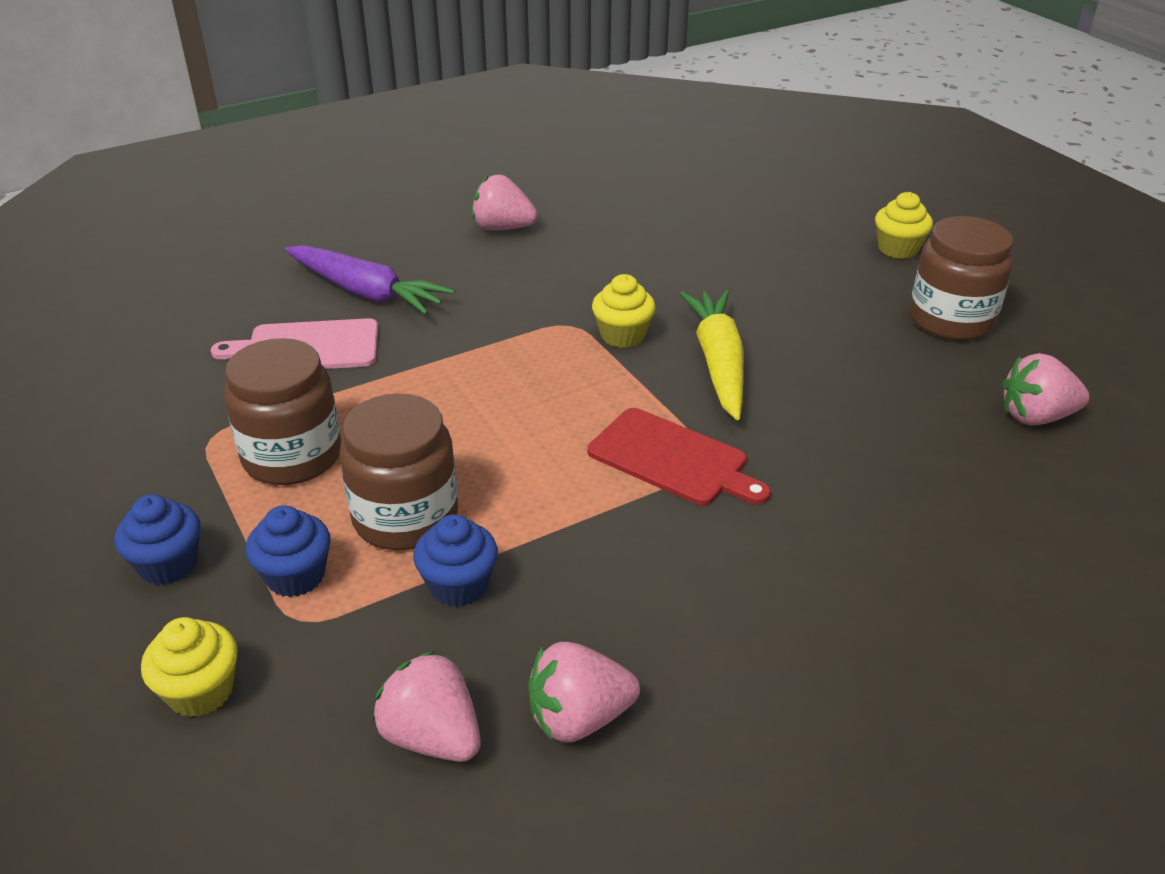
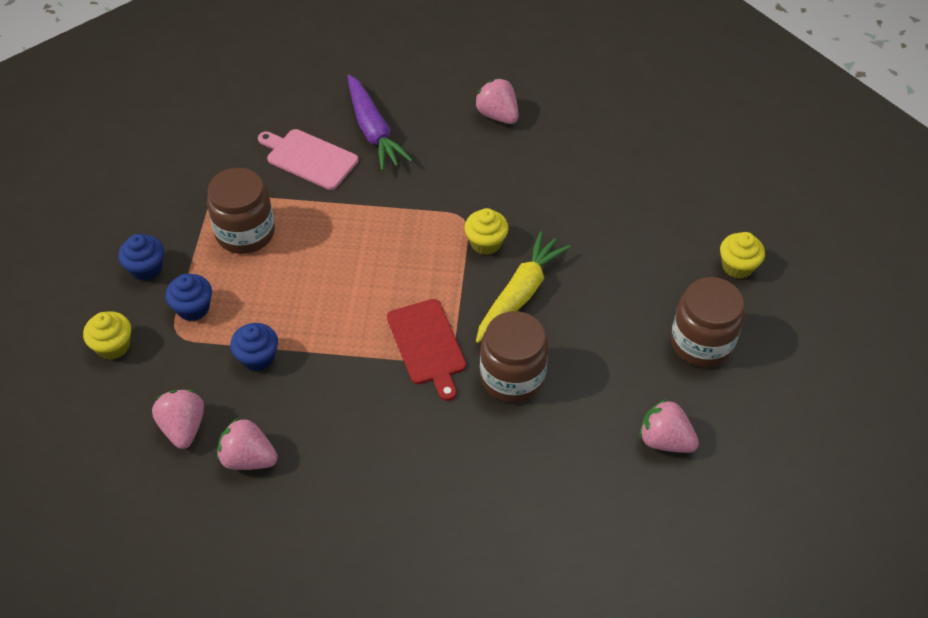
camera: 35 degrees right, 15 degrees up
(405, 517) = (266, 303): brown jar -> brown jar (512, 377)

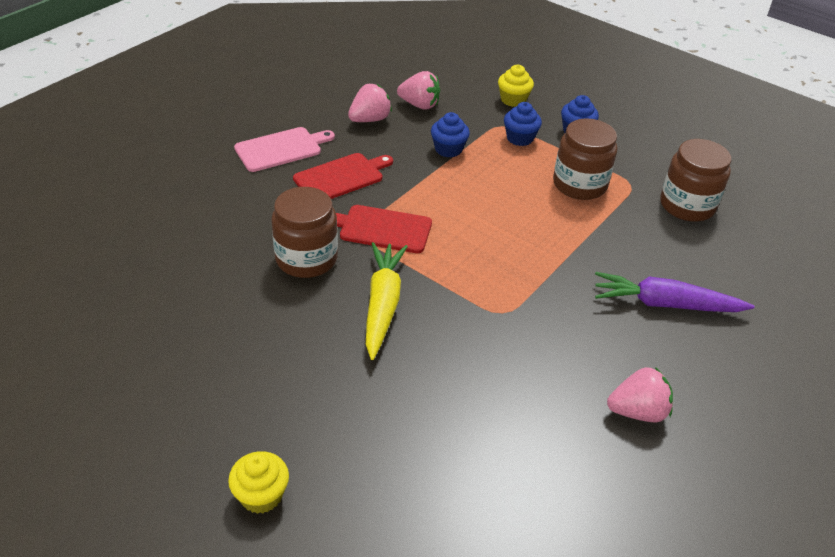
camera: 120 degrees right, 10 degrees down
(309, 158) = (649, 249): pink cutting board -> pink cutting board (281, 149)
(375, 421) = (341, 177): none -> red cutting board
(485, 243) = (460, 312): yellow cupcake -> none
(519, 294) = (382, 304): yellow carrot -> yellow carrot turned 150 degrees counterclockwise
(665, 440) = (156, 313): pink strawberry -> none
(701, 342) = (211, 399): brown jar -> brown jar (687, 205)

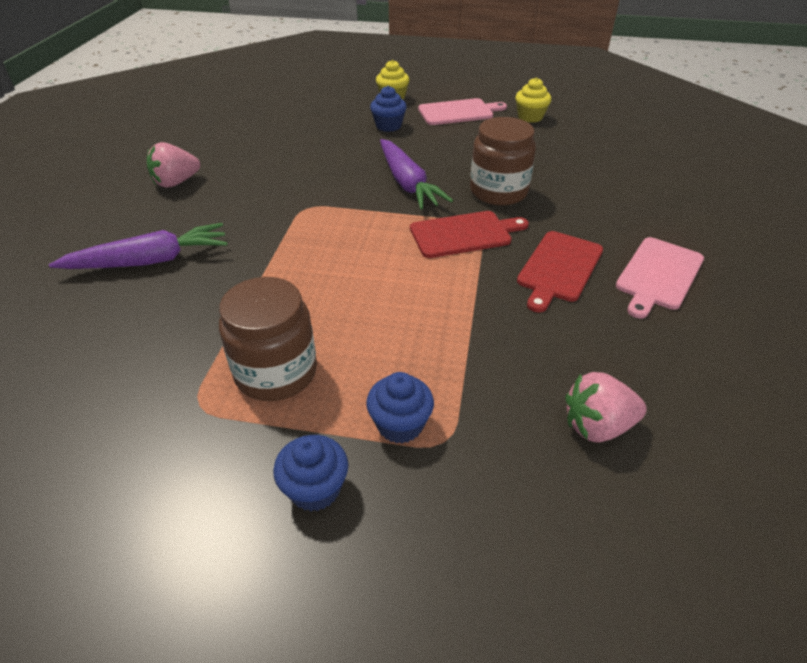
camera: 155 degrees right, 0 degrees up
(207, 409) = (458, 112): none -> pink cutting board
(370, 119) = (626, 362): pink strawberry -> none
(382, 304) = (407, 183): yellow carrot -> purple carrot
(448, 149) = (483, 356): blue cupcake -> blue cupcake (388, 126)
(513, 100) = (466, 525): yellow cupcake -> yellow cupcake (530, 117)
(687, 205) = (108, 399): brown jar -> none

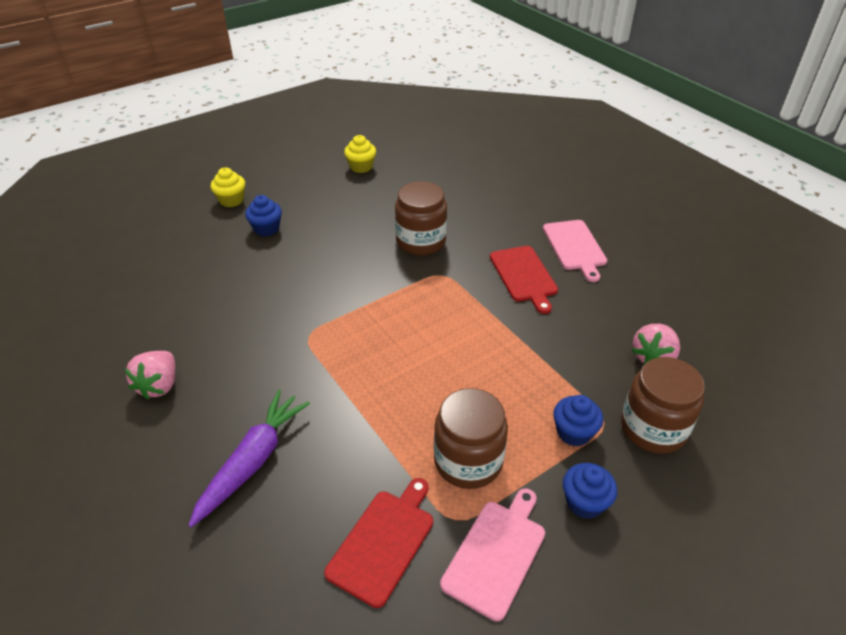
camera: 45 degrees left, 0 degrees up
(407, 183) = (352, 271): purple carrot -> none
(458, 112) = (304, 188): pink cutting board -> pink cutting board (496, 554)
(464, 234) = (443, 287): red cutting board -> red cutting board (383, 542)
(489, 488) = (653, 428): none -> brown jar

